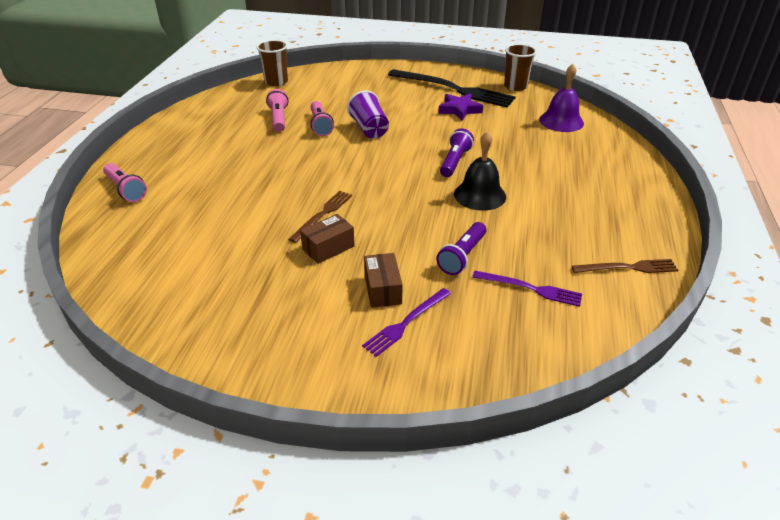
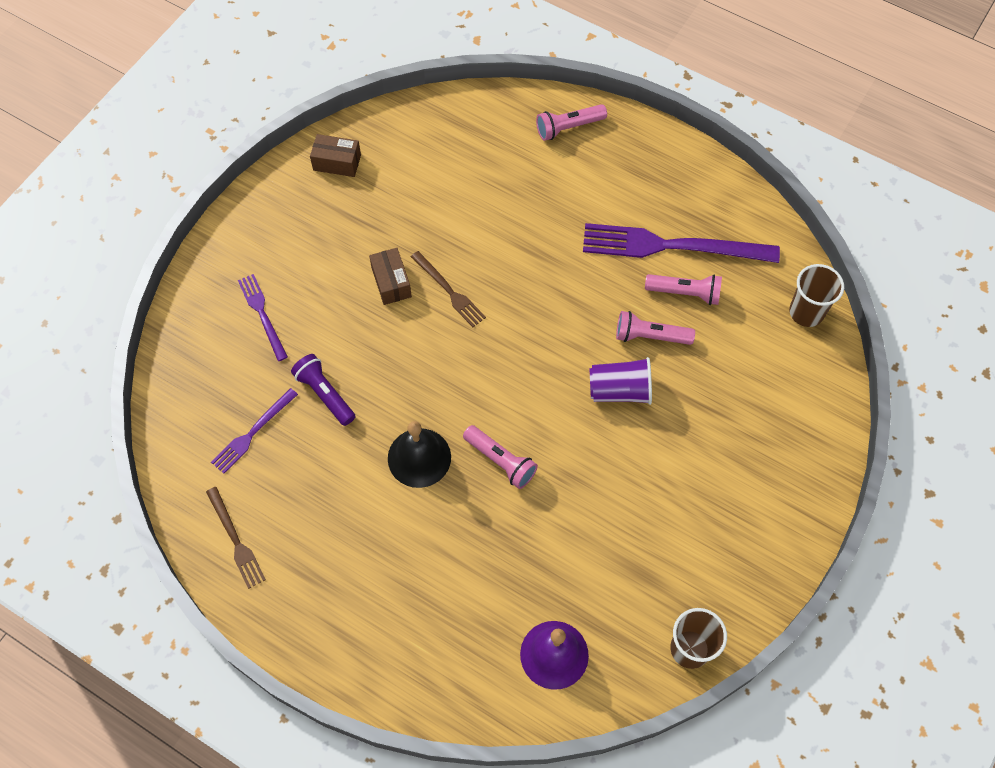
camera: 110 degrees right, 25 degrees up
(240, 129) = (672, 246): none -> purple fork
(382, 289) = (311, 310): brown box -> brown box (337, 162)
(454, 89) = (708, 548): black fork -> none
(454, 161) = (500, 461): purple flashlight -> pink flashlight
(459, 110) = (637, 527): purple star -> none
(628, 268) = (236, 540): brown fork -> brown fork turned 45 degrees counterclockwise

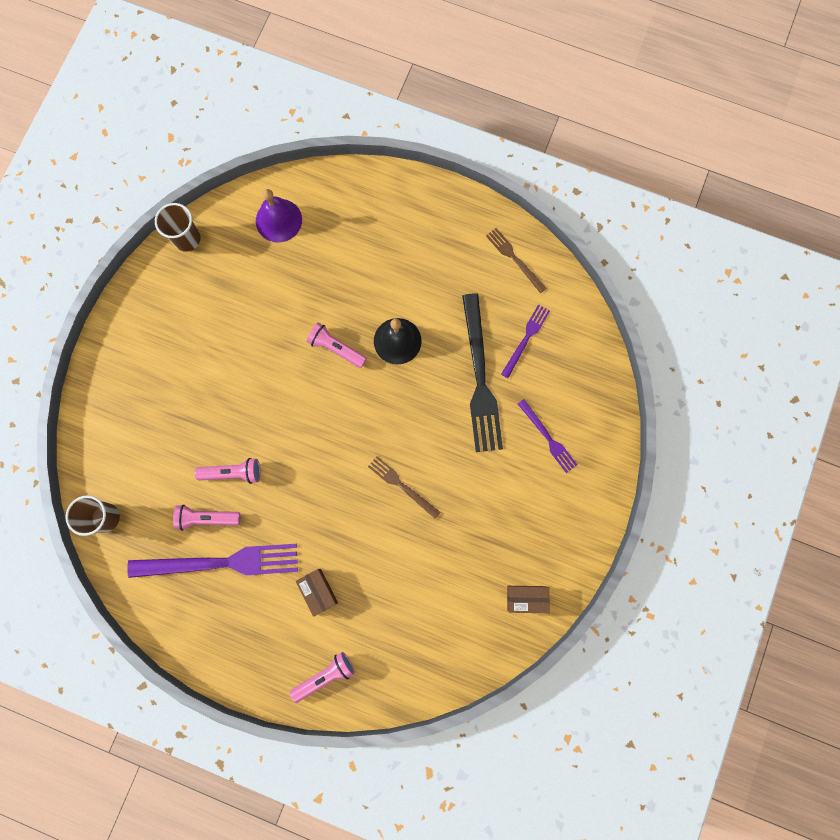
camera: 170 degrees right, 15 degrees up
(325, 394) = (480, 378): purple flashlight -> black fork
(391, 282) = (451, 485): brown box -> brown box (318, 591)
(620, 390) = (252, 421): purple cup -> none

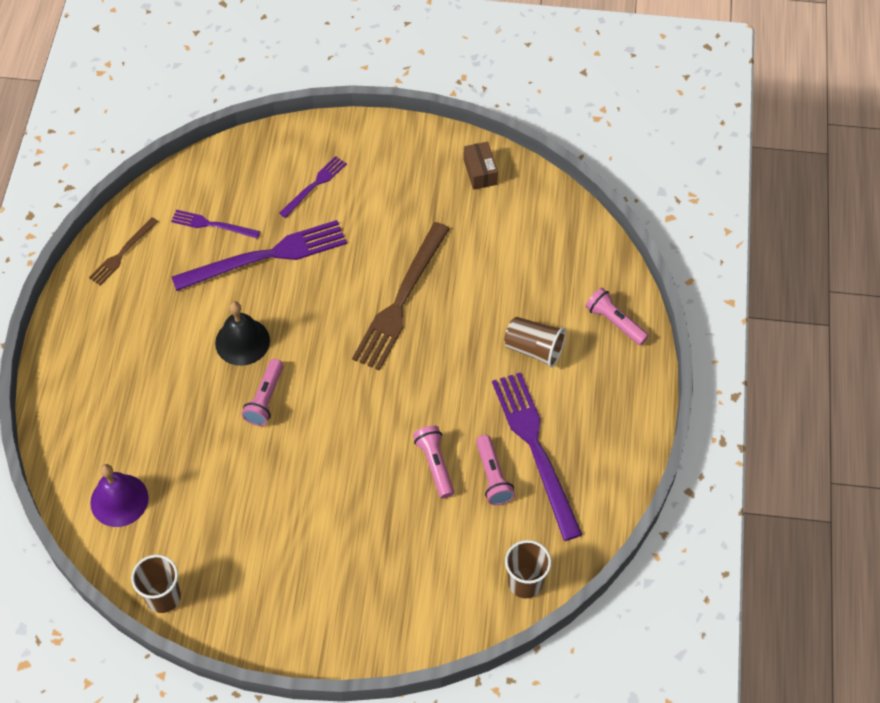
camera: 105 degrees left, 20 degrees down
(318, 591) = (534, 349): brown box -> brown cup
(402, 486) = (401, 300): brown fork -> brown fork, size x1.93
(480, 378) = (266, 256): black fork -> purple fork

